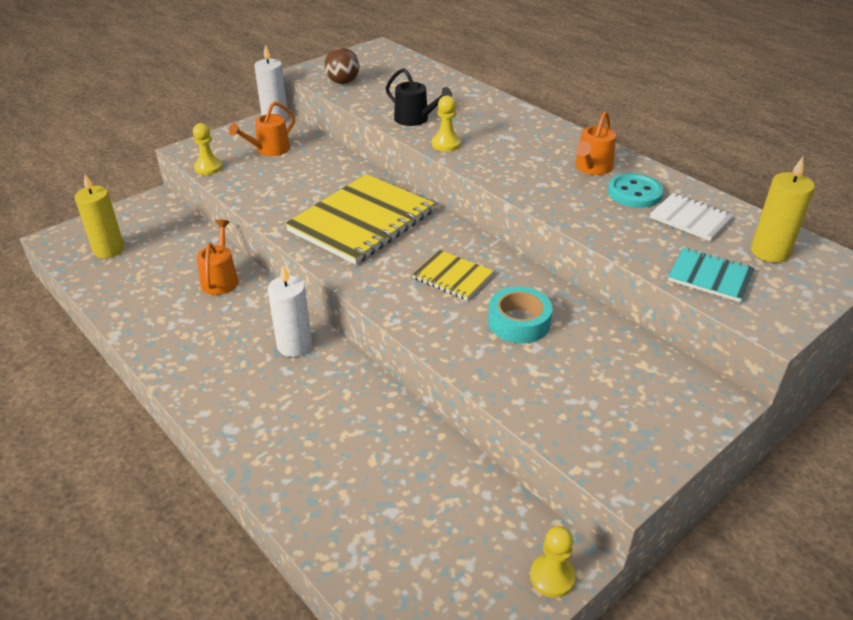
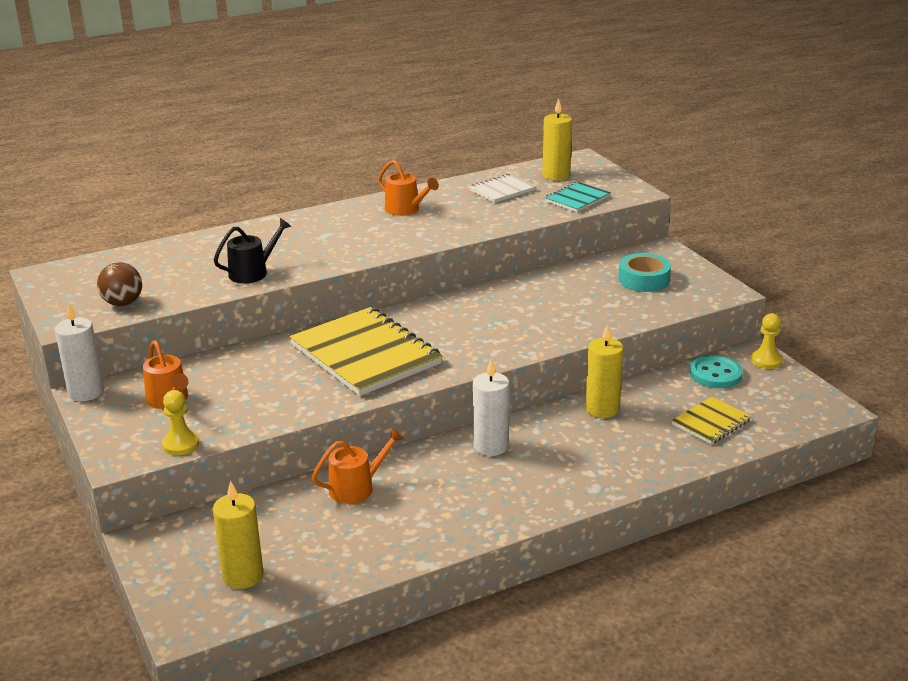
camera: 75 degrees left, 10 degrees down
(221, 279) = (357, 488): orange watering can -> orange watering can turned 135 degrees clockwise
(381, 418) = (602, 409): none -> yellow candle
(446, 144) = (318, 263): yellow pawn -> none
(453, 277) = (481, 320): yellow notebook -> yellow notebook (711, 422)
(519, 322) = (554, 301): turquoise tape -> turquoise tape (644, 280)
(634, 193) = (455, 201): turquoise button -> turquoise button (715, 374)

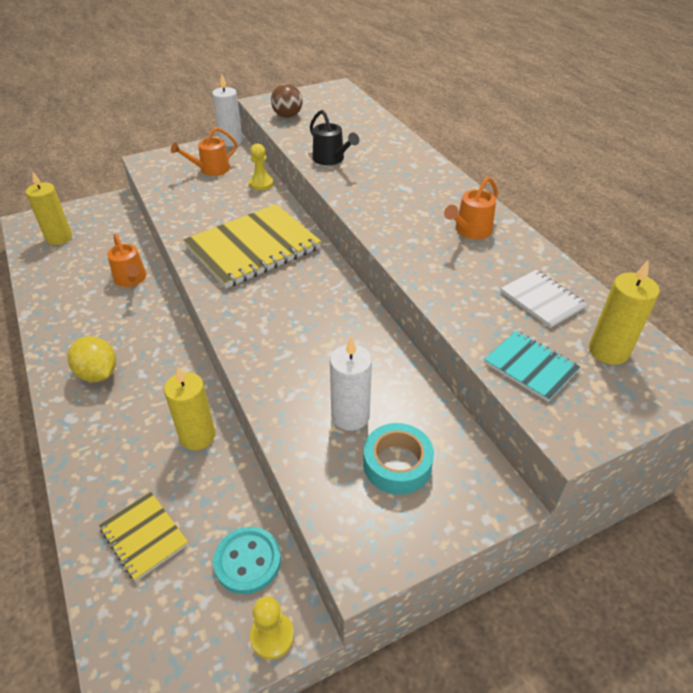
camera: 90 degrees right, 15 degrees up
(181, 444) = (153, 179): yellow pawn -> yellow pawn (261, 183)
(491, 446) = (160, 351): white candle -> white candle (350, 416)
(529, 482) = (98, 374): none -> yellow lemon

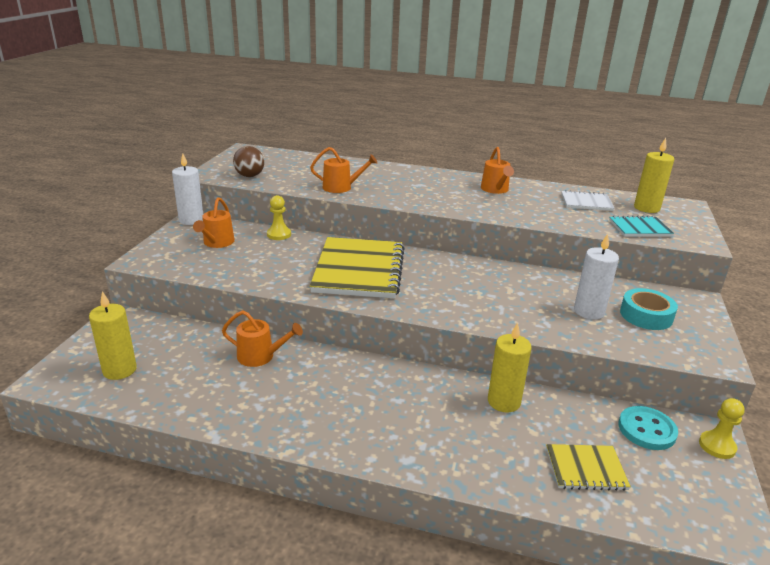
camera: 50 degrees left, 15 degrees down
(98, 374) = (367, 422): yellow lemon -> none
(331, 159) = (341, 187): black watering can -> orange watering can

